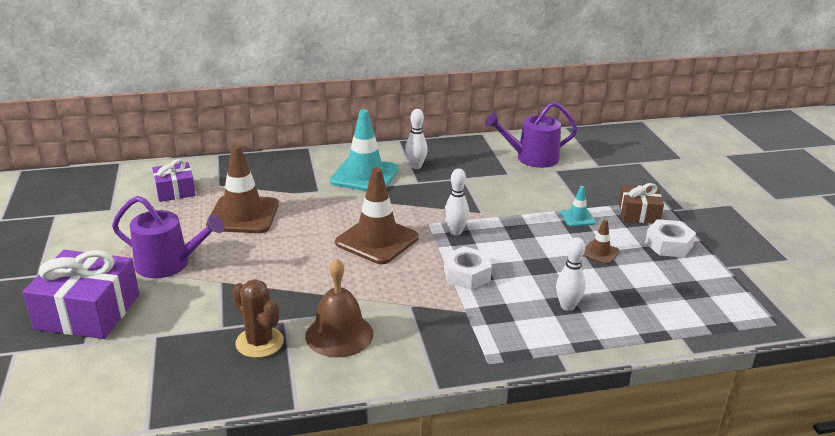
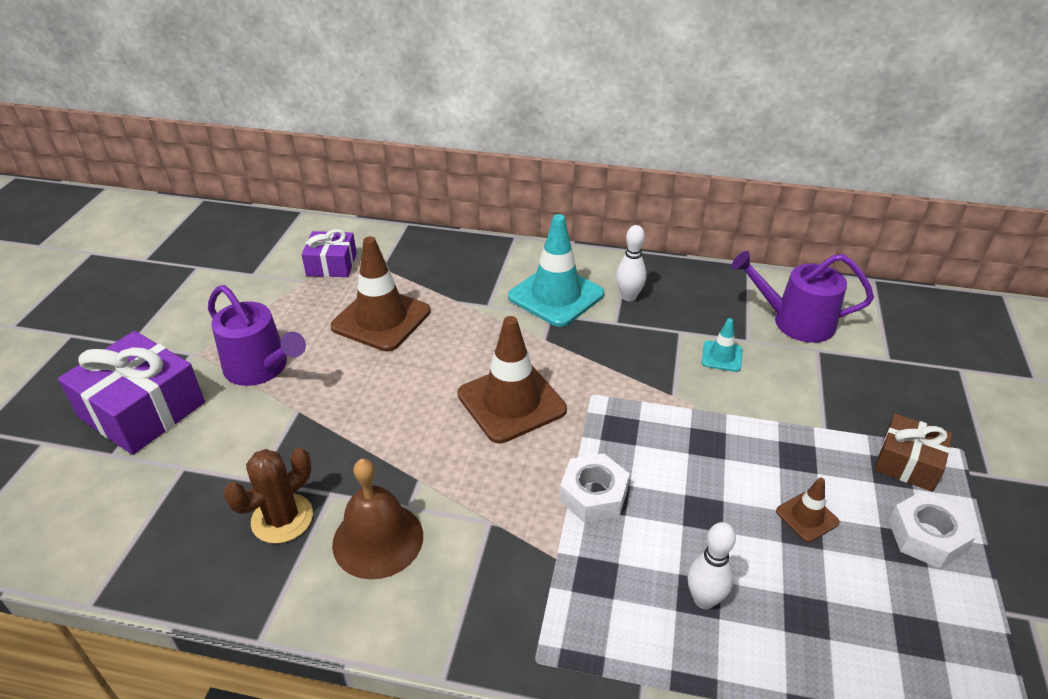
camera: 25 degrees right, 10 degrees up
(259, 342) = (282, 518): brown cactus -> brown cactus turned 60 degrees clockwise
(455, 232) = (619, 418): white bowling pin -> none
(577, 218) = (806, 443): turquoise traffic cone -> turquoise traffic cone (721, 356)

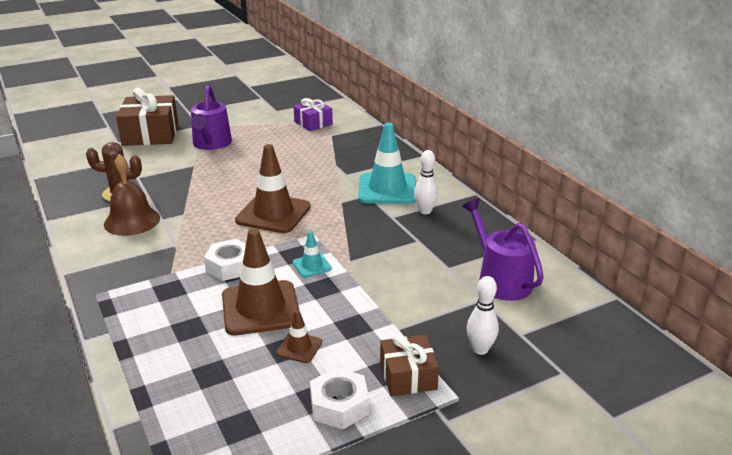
camera: 50 degrees right, 10 degrees down
(142, 410) = (150, 134): purple gift -> brown gift
(381, 319) = (289, 153): brown traffic cone -> brown traffic cone (260, 308)
(704, 600) = (188, 331): white bowling pin -> white bowling pin (480, 349)
(721, 356) = (415, 264): turquoise traffic cone -> turquoise traffic cone (312, 266)

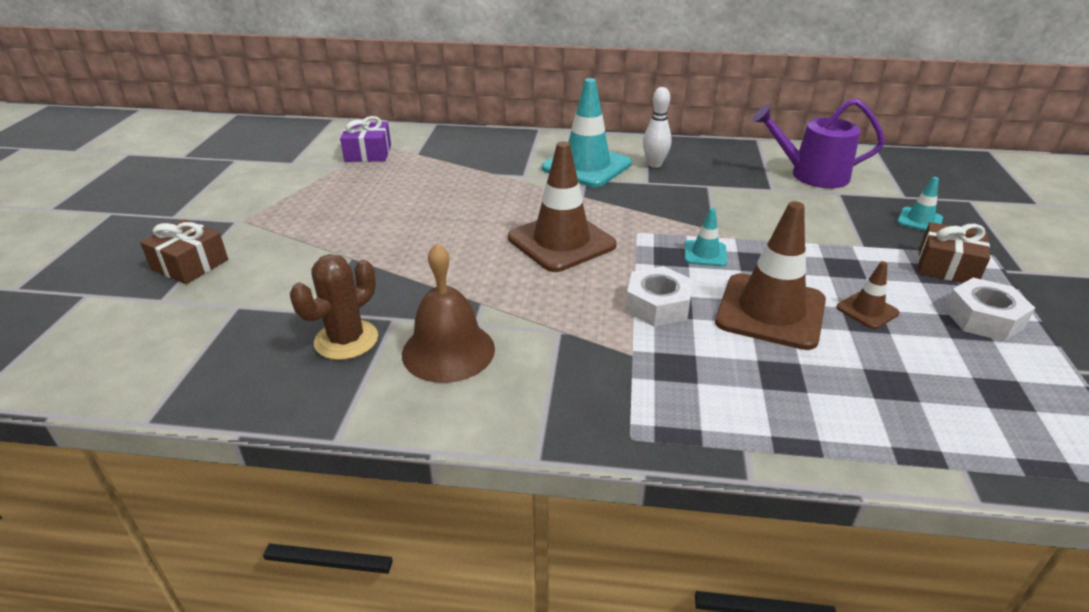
camera: 55 degrees left, 5 degrees up
(150, 134) = (190, 264): brown gift -> brown gift, size x0.59
(211, 144) = (308, 228): purple watering can -> none
(480, 349) = (919, 220): white bowling pin -> turquoise traffic cone

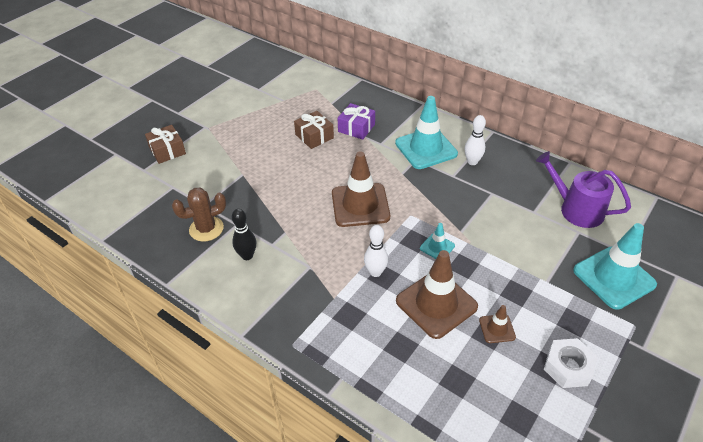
camera: 30 degrees right, 10 degrees up
(368, 153) = (304, 94): purple gift -> purple gift (356, 128)
(448, 351) = (247, 256): brown bell -> black bowling pin
(657, 305) = (375, 272): white nut -> white bowling pin
(919, 220) = (614, 277): turquoise traffic cone -> turquoise traffic cone, size x2.11
(947, 267) = (589, 321): brown gift -> brown gift (314, 136)

